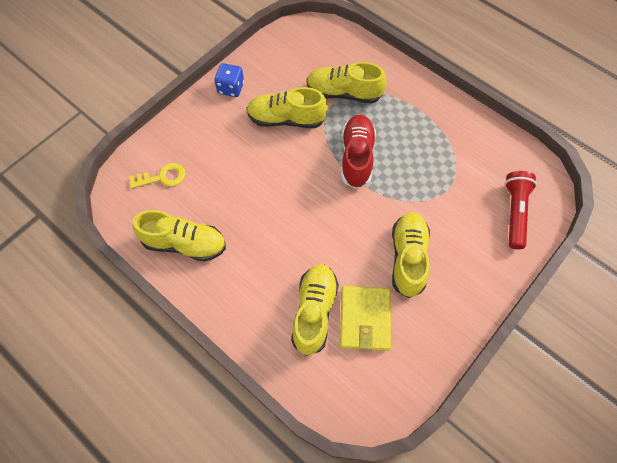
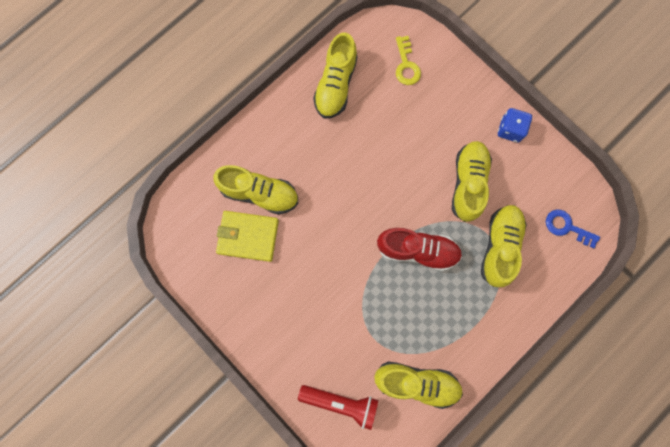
camera: 95 degrees right, 15 degrees up
(320, 46) = (566, 227): none -> blue key
(408, 258) = (302, 284): yellow shoe -> yellow shoe (416, 382)

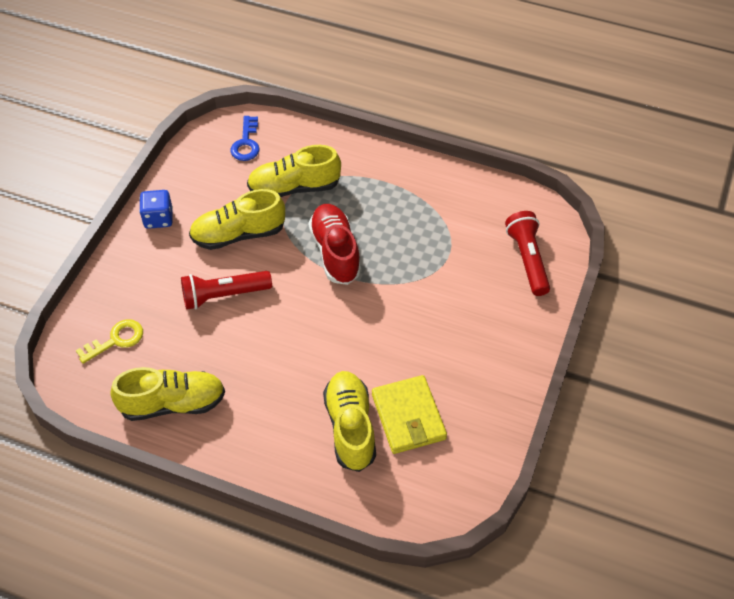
camera: 115 degrees left, 25 degrees down
(412, 151) = (224, 295): none -> red flashlight
(416, 382) = (468, 207): yellow shoe -> none

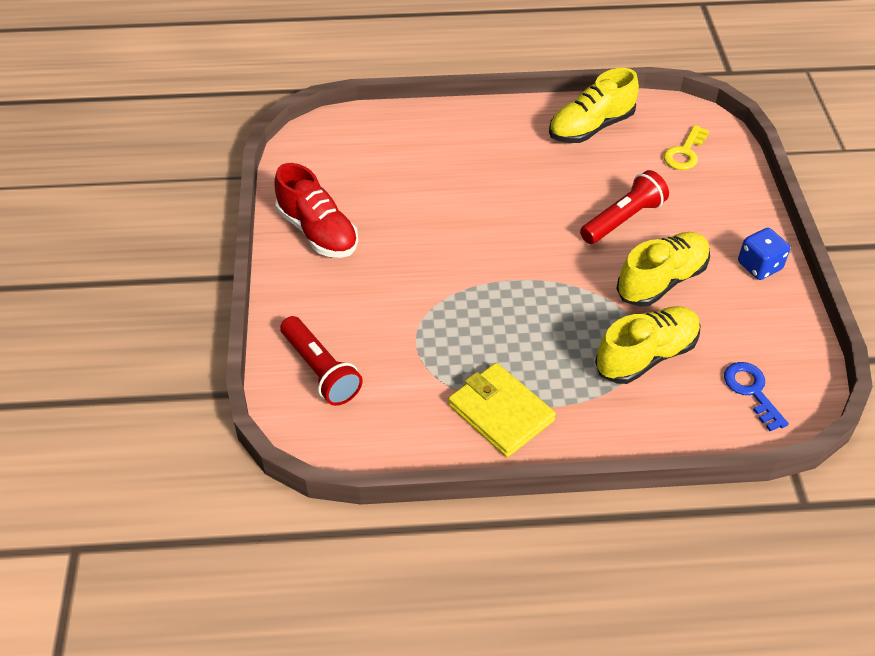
camera: 155 degrees right, 5 degrees down
(335, 252) = (544, 300): red shoe -> red shoe (317, 232)
(350, 427) = (425, 160): yellow shoe -> none
(408, 416) = (378, 183): yellow wallet -> yellow wallet (501, 413)

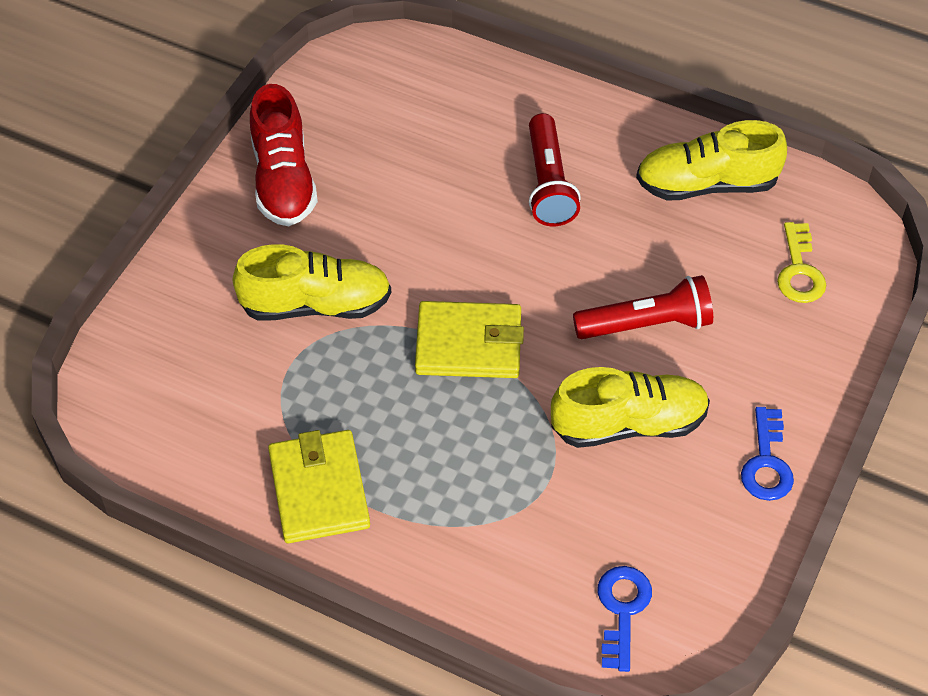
camera: 30 degrees right, 5 degrees up
(320, 370) = (168, 347): red flashlight -> red flashlight (548, 183)
(524, 278) = (468, 344): none -> yellow wallet
(646, 356) = (533, 506): yellow shoe -> yellow shoe (316, 304)
(685, 153) = (799, 271): yellow key -> yellow key turned 60 degrees counterclockwise
(759, 266) = (766, 463): blue dice -> blue key

